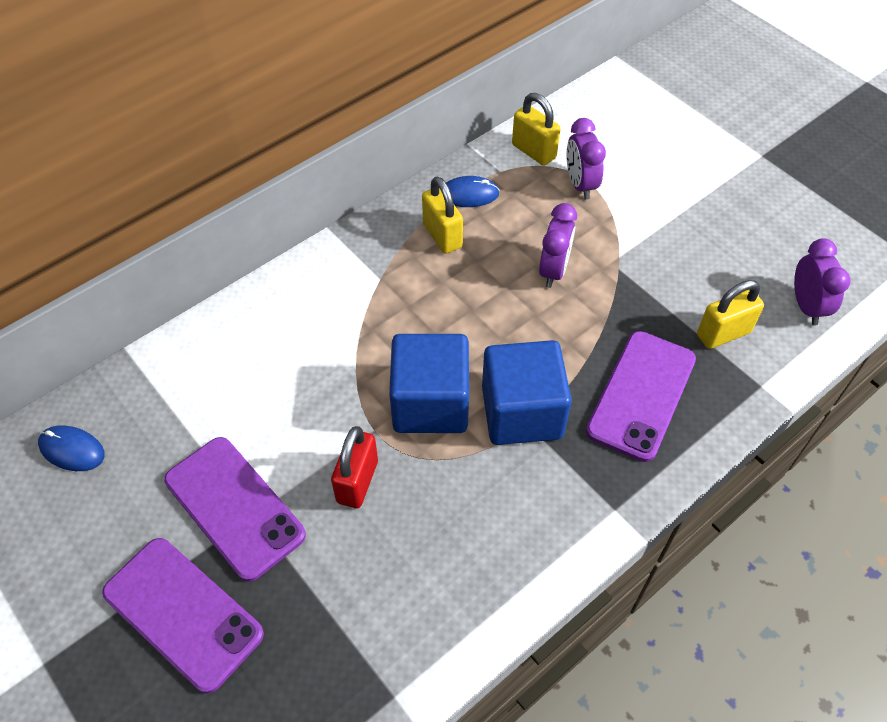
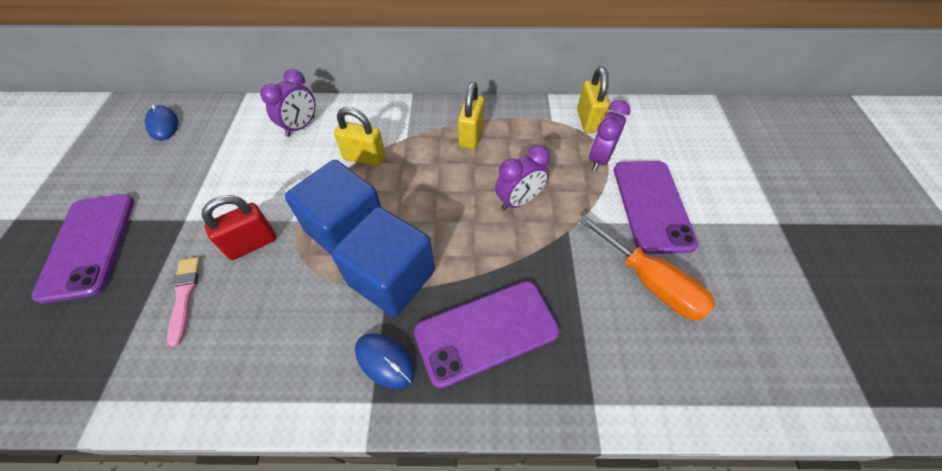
camera: 40 degrees right, 0 degrees up
(234, 507) = (182, 208): purple phone -> purple phone (651, 205)
(354, 569) = (184, 296): none -> pink brush
(468, 194) = (515, 122): blue mouse -> blue mouse (384, 361)
(717, 268) = (650, 282): none -> orange screwdriver
(723, 334) = (603, 335): yellow padlock -> yellow padlock (364, 158)
(806, 306) = (706, 369): purple clock -> purple clock (300, 126)

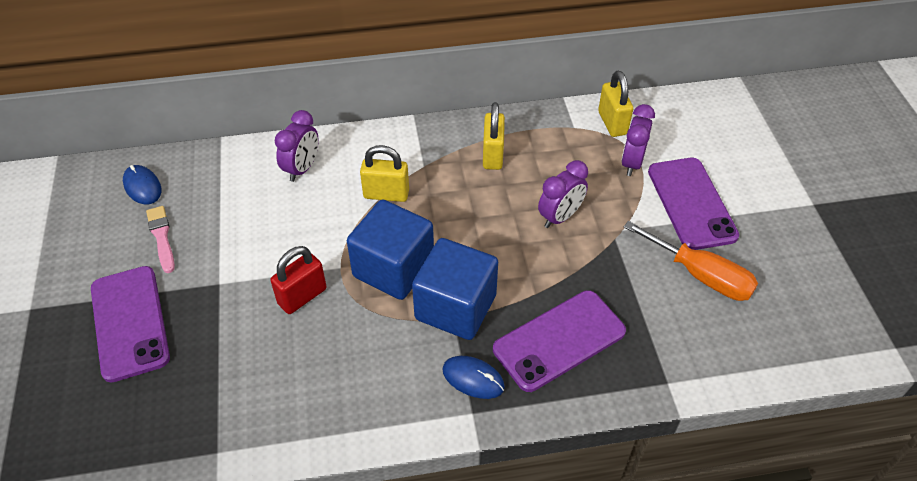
camera: 10 degrees left, 5 degrees down
(184, 296) = (256, 354): pink brush -> pink brush (161, 237)

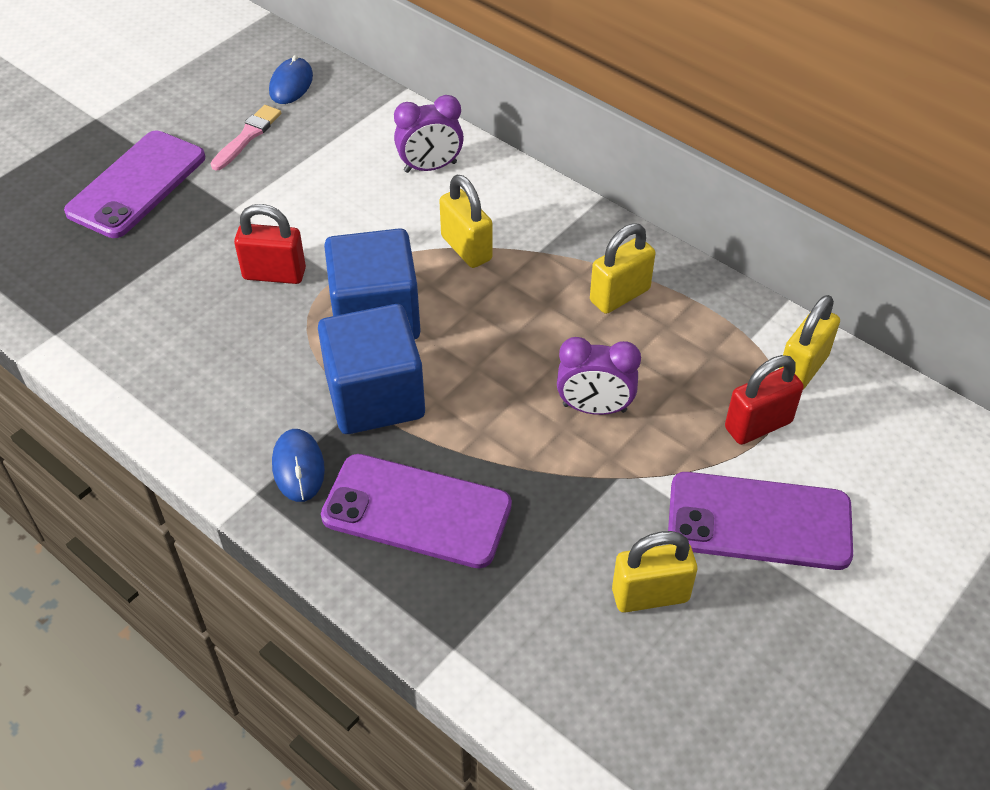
camera: 50 degrees right, 0 degrees up
(632, 163) = (758, 425): purple clock -> red padlock
(691, 203) = (759, 521): purple phone -> purple phone turned 60 degrees clockwise
(701, 275) = (650, 595): orange screwdriver -> yellow padlock

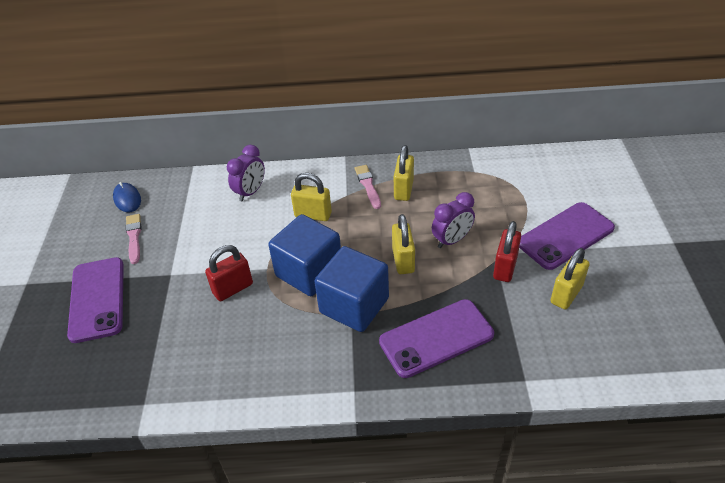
camera: 40 degrees left, 5 degrees down
(298, 467) = (359, 363): blue mouse -> none
(581, 257) = (368, 185): none -> pink brush
(758, 425) = (519, 201): red padlock -> red padlock (505, 267)
(802, 369) = (506, 170): yellow padlock -> yellow padlock (403, 260)

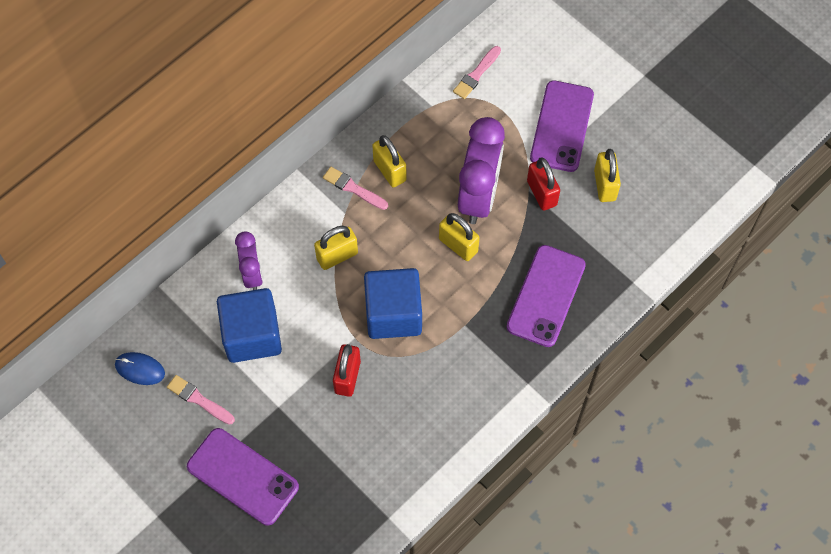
camera: 45 degrees left, 20 degrees up
(354, 305) = (460, 316): blue cube -> blue cube (252, 335)
(452, 240) = (478, 196): purple clock -> purple clock, size x1.76
(526, 171) = (476, 74): none -> pink brush

